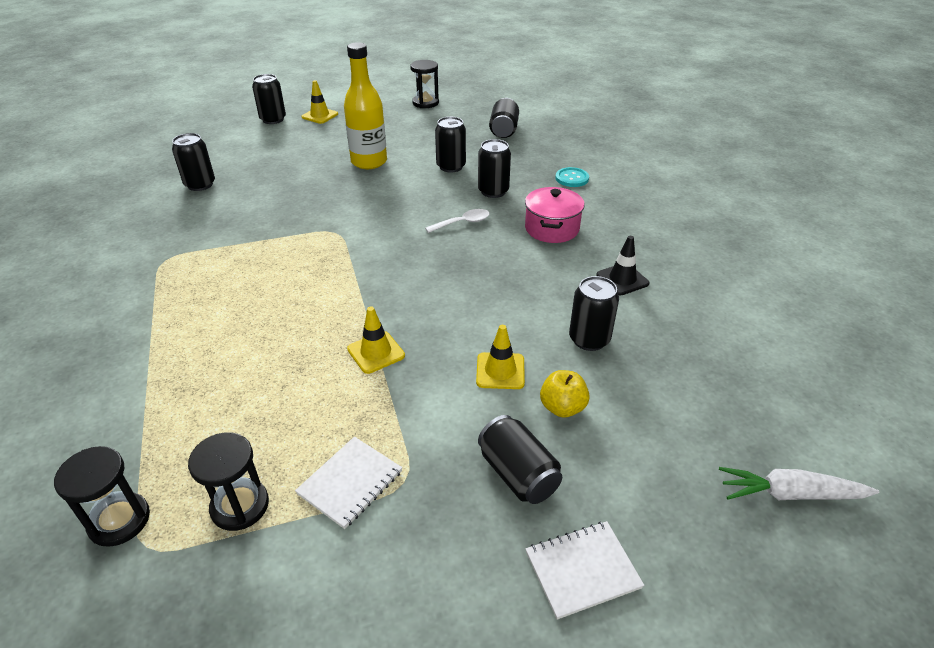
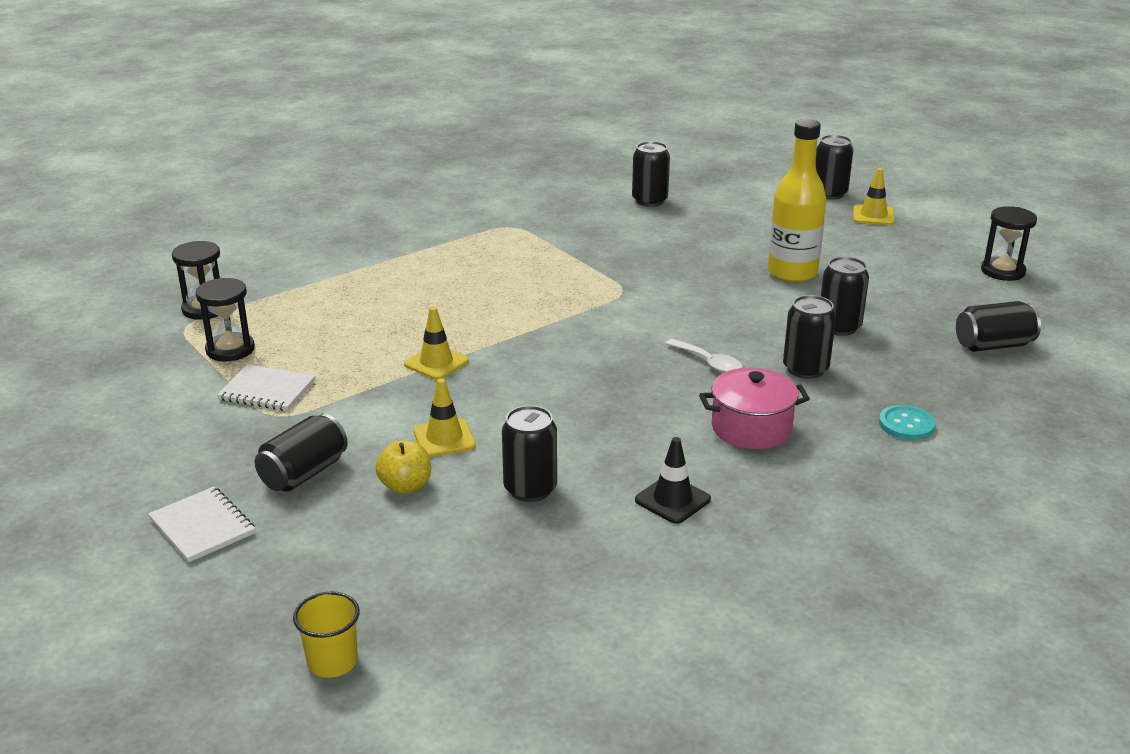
camera: 70 degrees right, 10 degrees down
(790, 494) = (332, 662): white carrot -> yellow cup

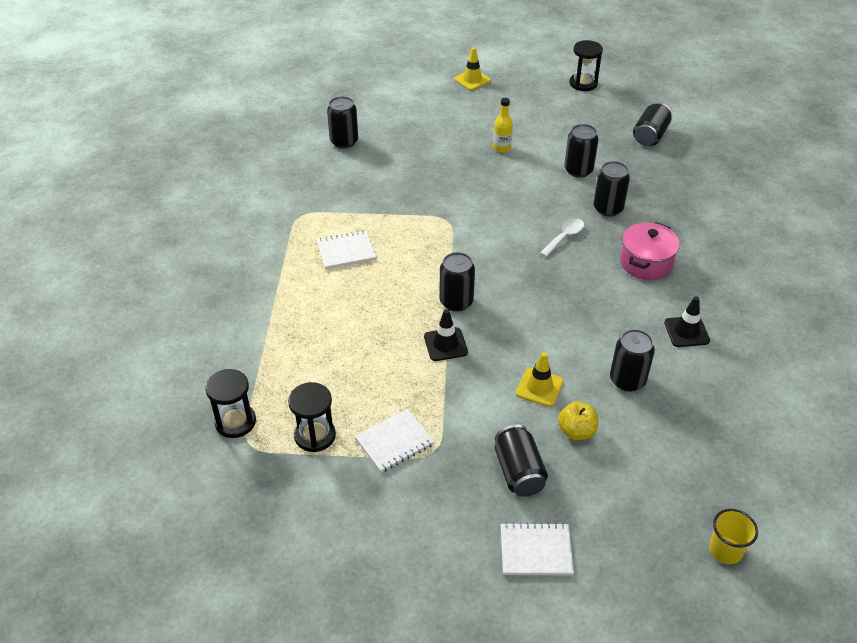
camera: 50 degrees left, 15 degrees up
(436, 363) = (445, 344): yellow traffic cone -> black traffic cone
(494, 265) = (346, 251): none -> white notebook
(708, 362) = (564, 237): white spoon -> white spoon turned 45 degrees counterclockwise
(792, 273) = (502, 148): yellow bottle -> yellow bottle, size x0.50
(829, 194) = (426, 76): black can -> black can (456, 302)
(906, 424) = (693, 211): turquoise button -> none

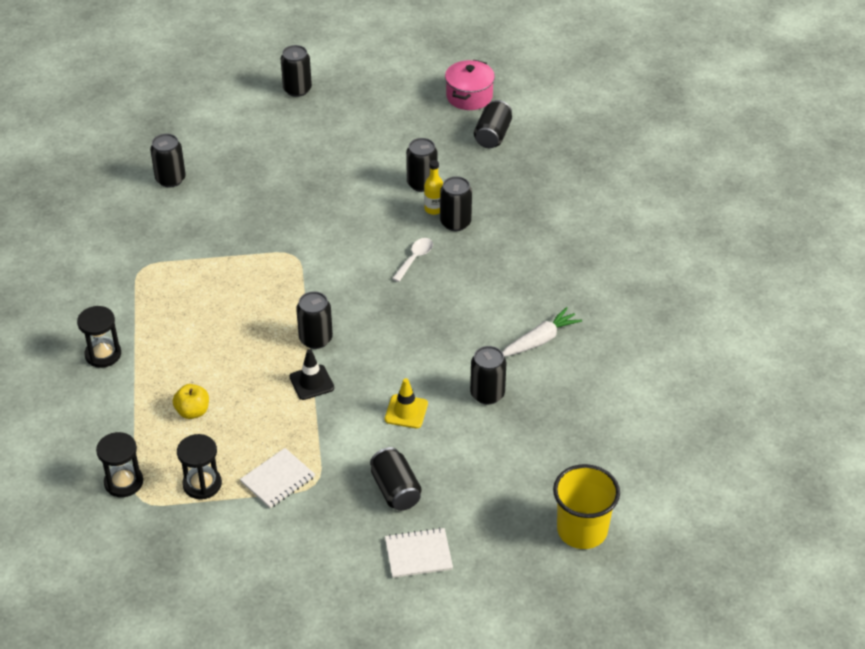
camera: 10 degrees left, 0 degrees up
(346, 251) = (196, 301): white notebook -> none
(472, 80) = (297, 89): yellow traffic cone -> black can
(502, 148) = (339, 167): yellow bottle -> yellow bottle (434, 209)
(576, 431) = (444, 447): yellow apple -> yellow apple (193, 411)
(583, 83) = (417, 80): black hourglass -> black hourglass (103, 354)
(646, 263) = (497, 276): pink pot -> pink pot (469, 96)
(686, 332) = (540, 340): black traffic cone -> white carrot
(725, 550) = (582, 530): yellow cup -> yellow cup, size x1.74

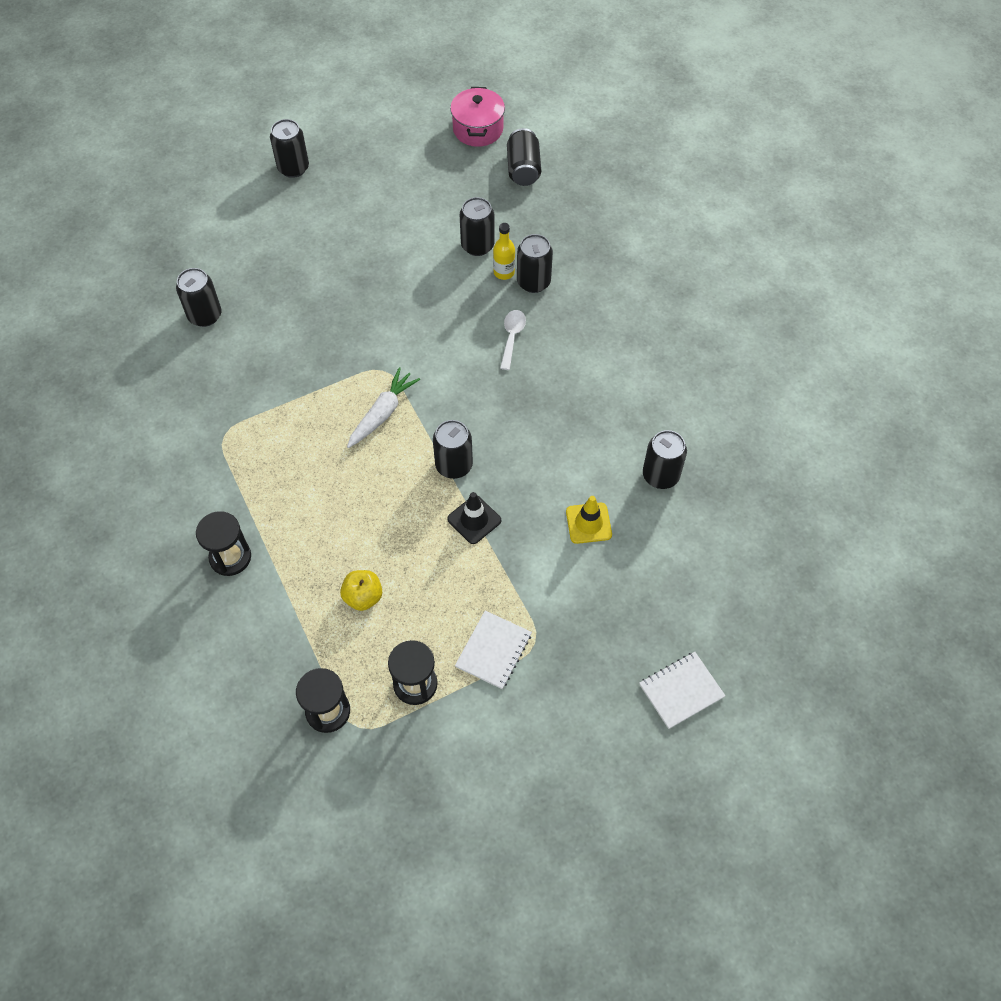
camera: 20 degrees left, 15 degrees up
(395, 490) = (622, 621): black can -> none
(540, 340) = (683, 395): white carrot -> white carrot (382, 413)
(582, 530) = (828, 605): yellow cup -> none

